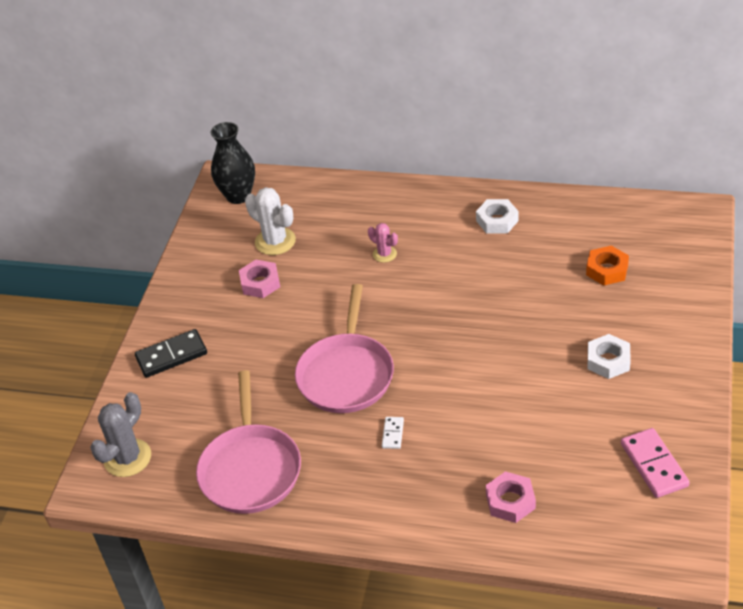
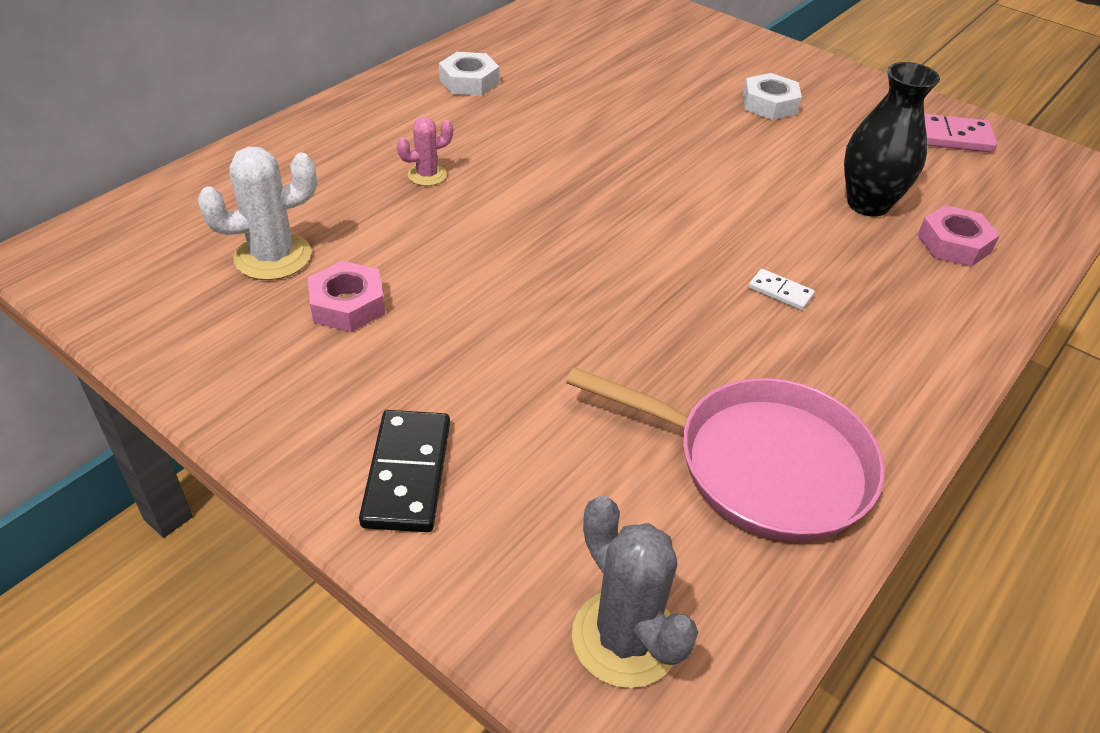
camera: 70 degrees left, 0 degrees up
(238, 196) = (112, 255): black vase -> black vase (868, 204)
(346, 374) = (632, 291): pink pan -> none
(607, 270) = (629, 54): orange nut -> none

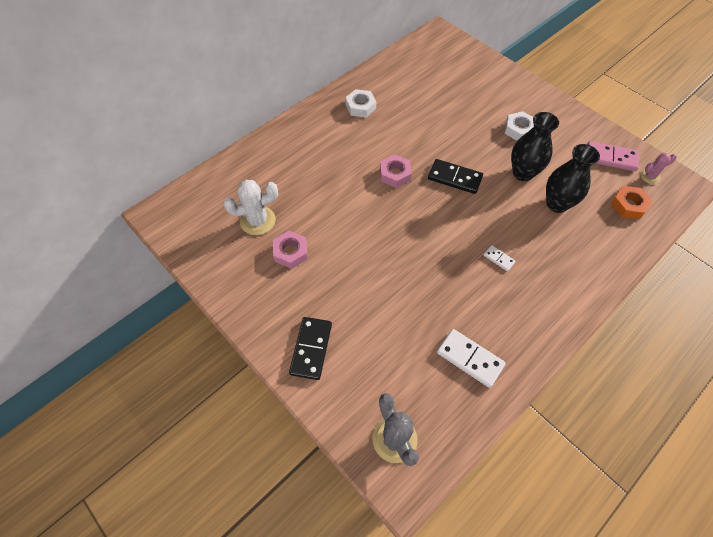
camera: 10 degrees right, 15 degrees up
(427, 175) = (333, 172): pink cactus -> pink cactus (650, 176)
(667, 174) = (455, 178): none -> black domino
(762, 465) = (470, 358): pink pan -> white domino
(793, 163) = (523, 173): none -> black vase
(953, 244) = (596, 233): pink nut -> pink nut (395, 174)
(998, 200) = (628, 205): none -> orange nut

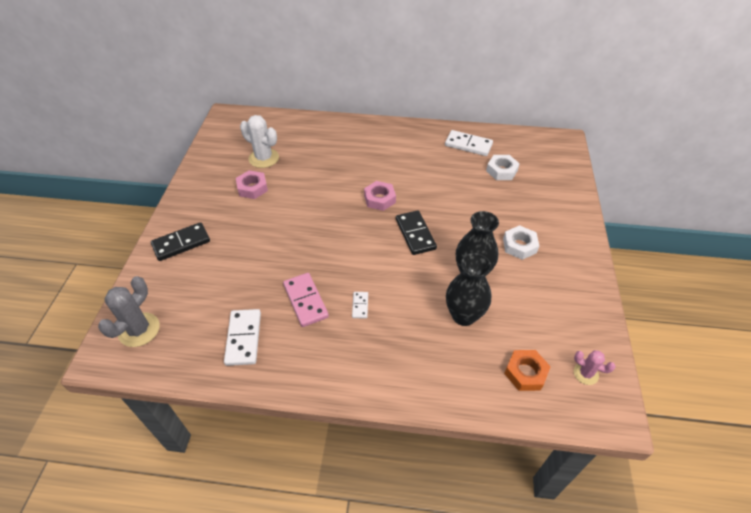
camera: 50 degrees right, 10 degrees down
(360, 107) = (424, 145): white nut -> white nut (501, 171)
(388, 82) = (468, 145): none -> white domino
(610, 158) = (570, 329): pink domino -> pink domino (306, 301)

